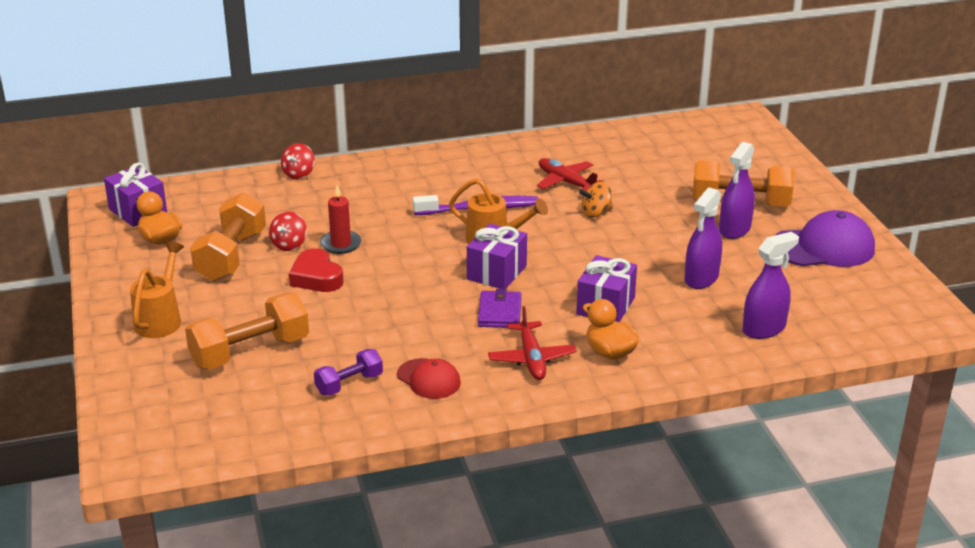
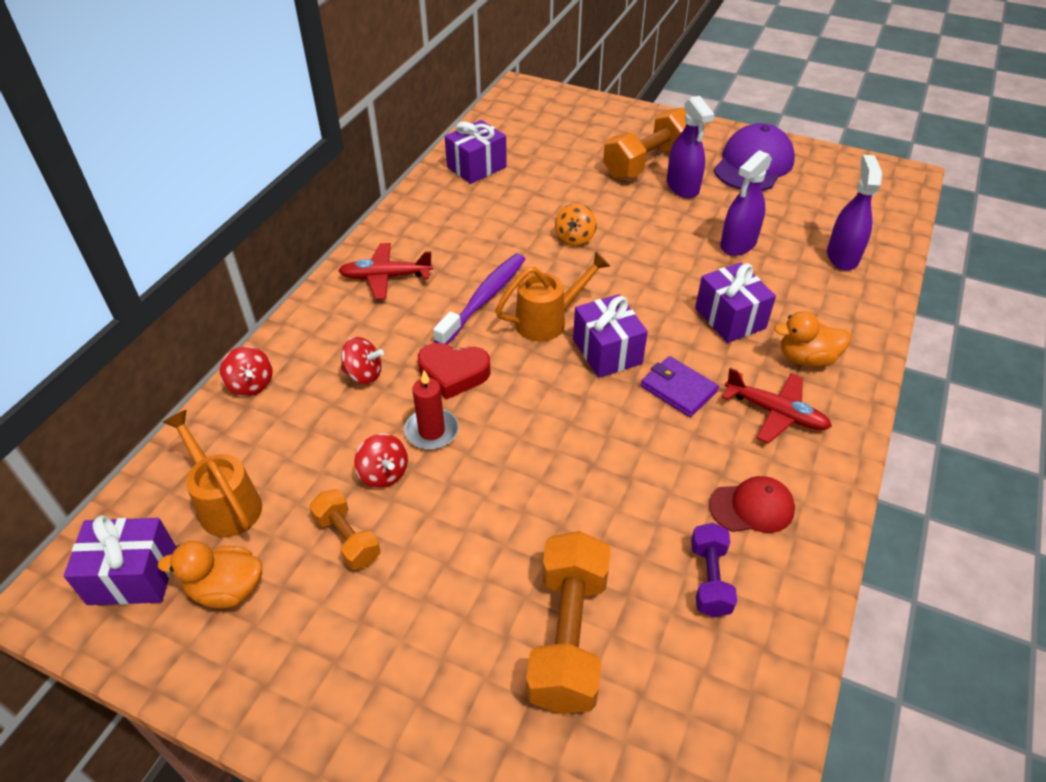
camera: 50 degrees left, 15 degrees up
(160, 319) = (409, 692): orange watering can -> orange watering can (226, 503)
(231, 256) = (347, 539): orange dumbbell -> orange dumbbell, size x0.56
(316, 277) = (474, 488): red heart -> red heart (453, 374)
(355, 202) = (364, 374): none -> red spinning top
(566, 182) = (504, 225): red plane -> red plane (386, 277)
(613, 144) = (476, 167): none -> purple gift
(701, 278) = (738, 244): purple spray bottle -> purple spray bottle turned 60 degrees clockwise

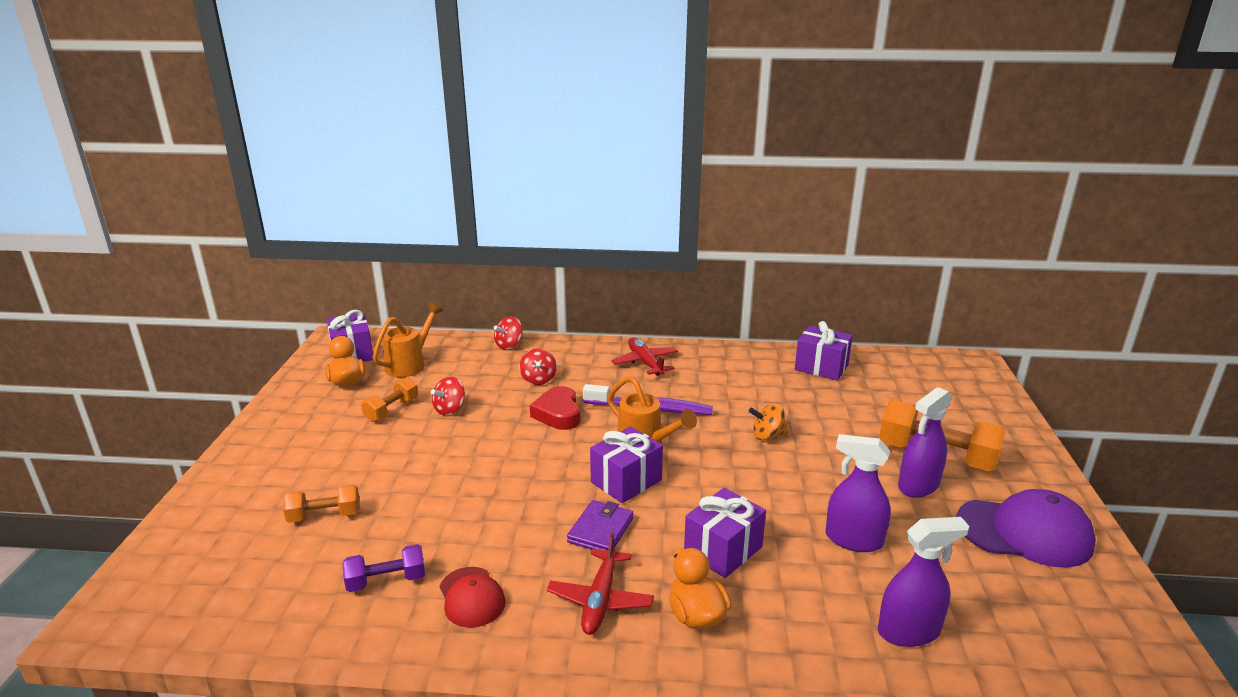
camera: 70 degrees right, 20 degrees down
(431, 431) = (496, 418): red candle -> none
(568, 636) = (324, 516): orange dumbbell -> orange dumbbell, size x0.56

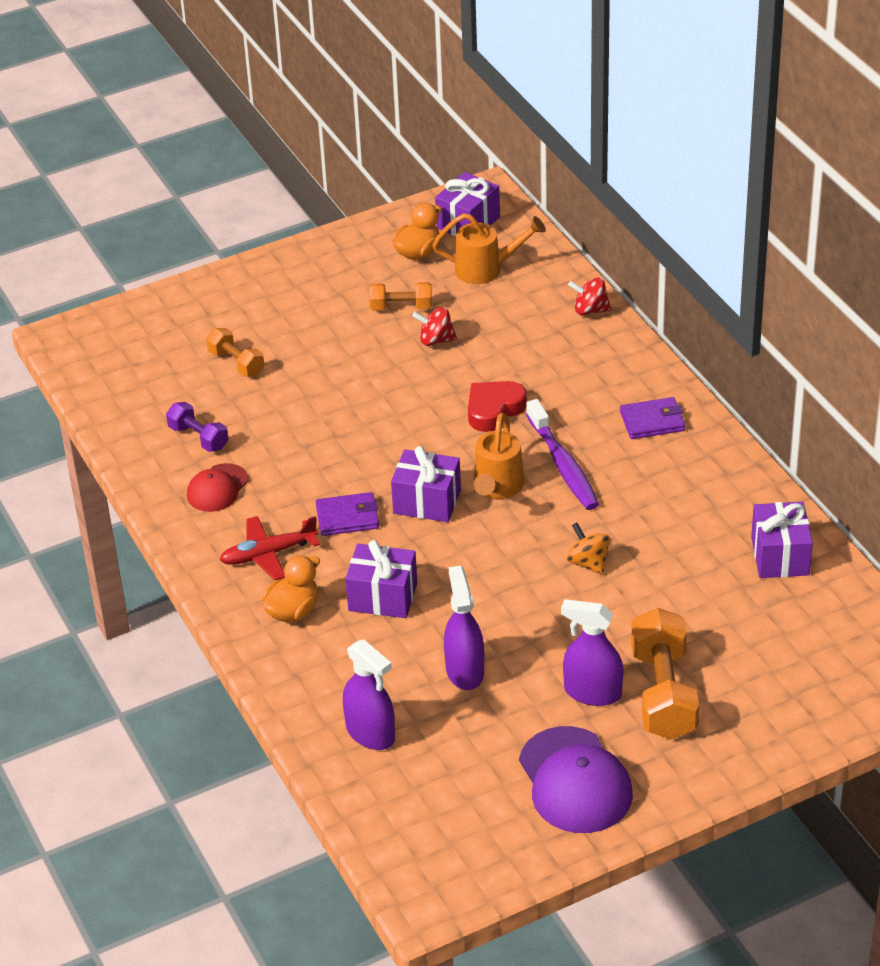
camera: 60 degrees right, 15 degrees up
(538, 380) = (542, 366): red spinning top -> none
(645, 363) = (652, 421): red plane -> purple wallet

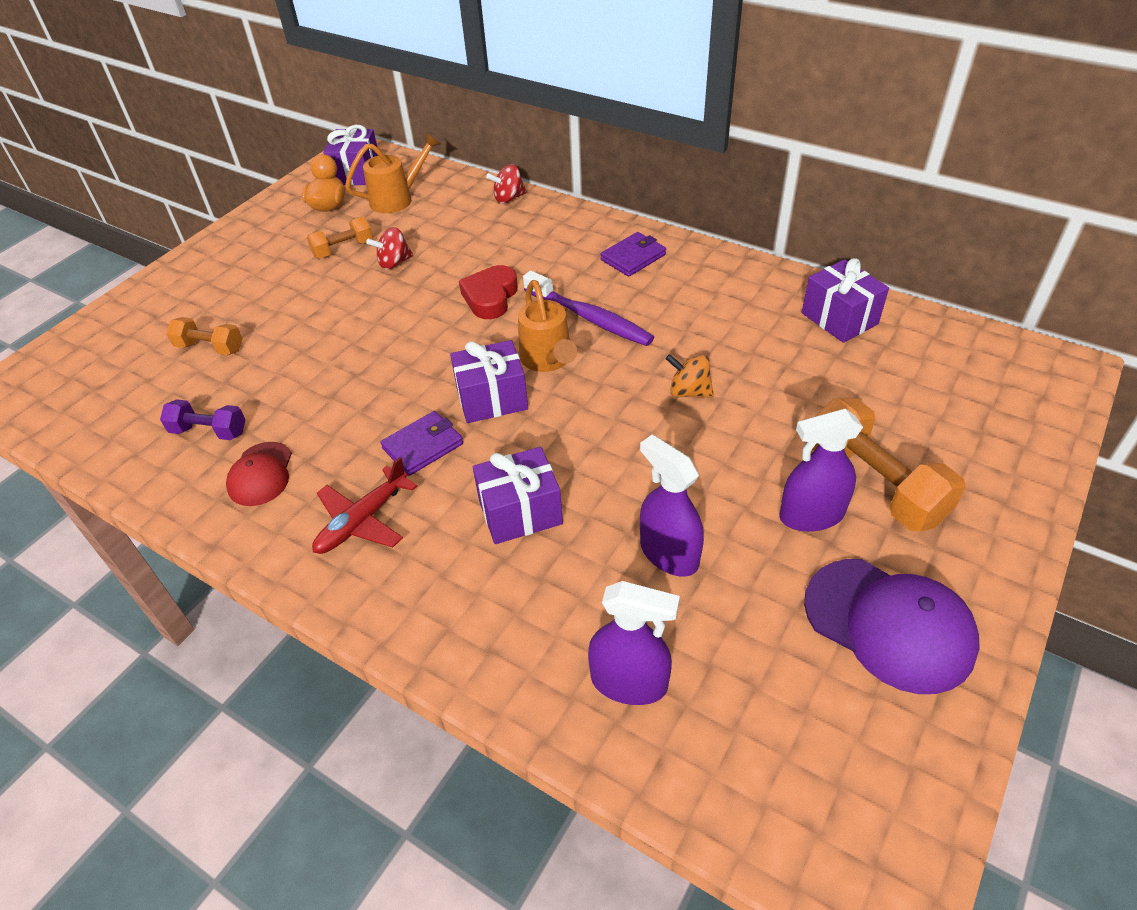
camera: 30 degrees left, 5 degrees up
(293, 611) = (433, 573): orange duck -> none

